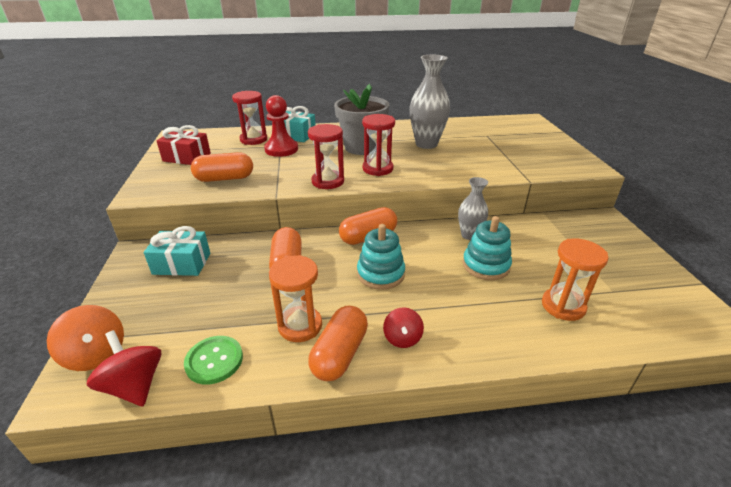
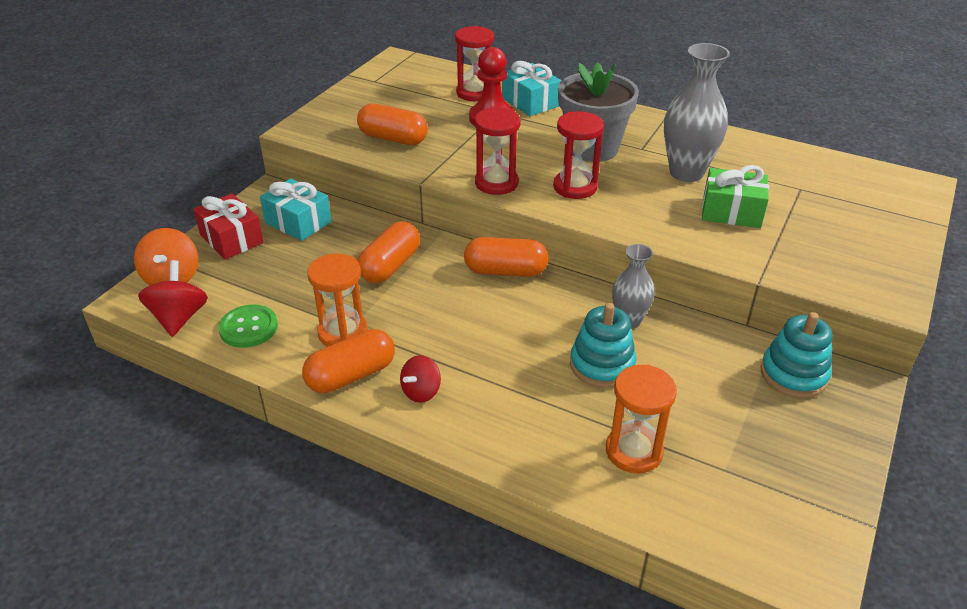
camera: 35 degrees right, 5 degrees up
(187, 157) = (381, 96): red gift -> red gift (231, 239)
(380, 274) = (472, 319): turquoise stacking toy -> turquoise stacking toy (793, 374)
(472, 154) = (731, 212): none -> green gift

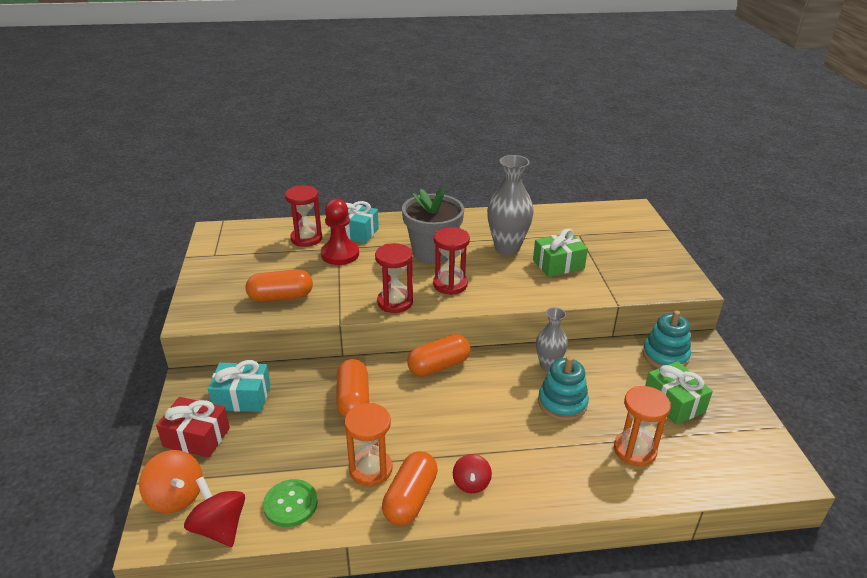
camera: 35 degrees left, 5 degrees down
(744, 428) = (674, 402): none -> green gift

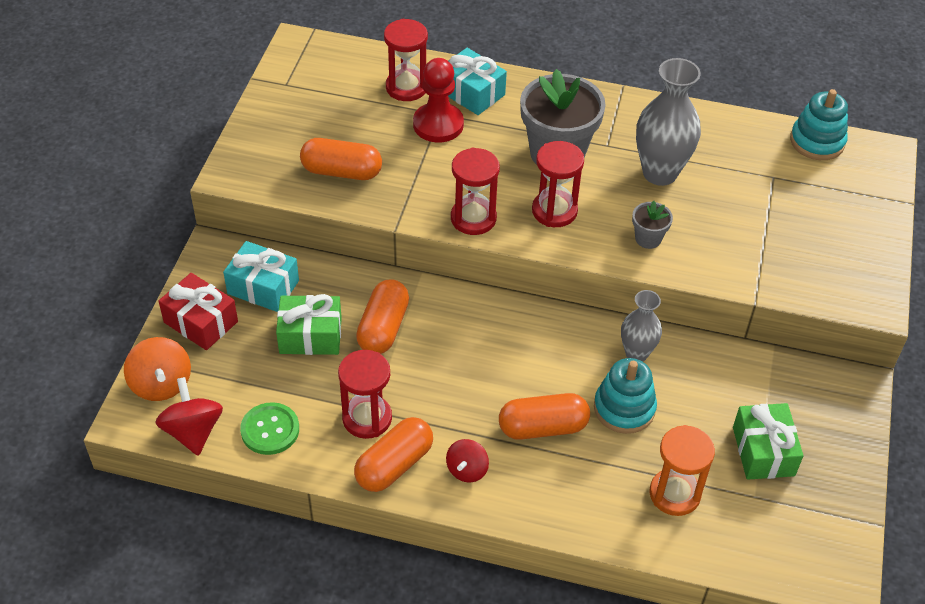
camera: 20 degrees right, 15 degrees up
(370, 469) = (367, 418): orange hourglass -> red hourglass
(439, 366) = (501, 314): orange capsule -> orange capsule (543, 427)
(523, 285) = (648, 239): none -> grey flower pot
(558, 264) = (714, 219): green gift -> green gift (310, 336)
(665, 355) = (796, 386): turquoise stacking toy -> turquoise stacking toy (817, 141)

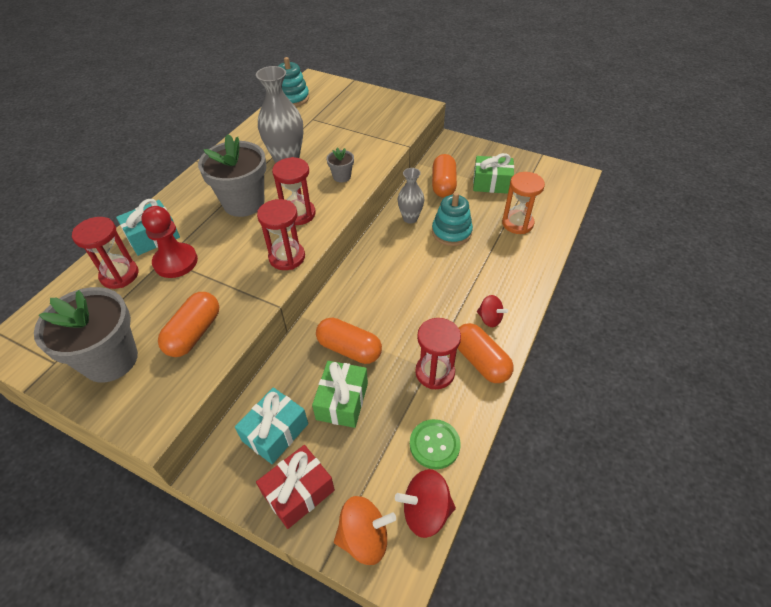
camera: 75 degrees left, 0 degrees up
(296, 121) = (110, 360): none -> grey flower pot
(543, 427) = (460, 273): orange capsule -> orange capsule (443, 185)

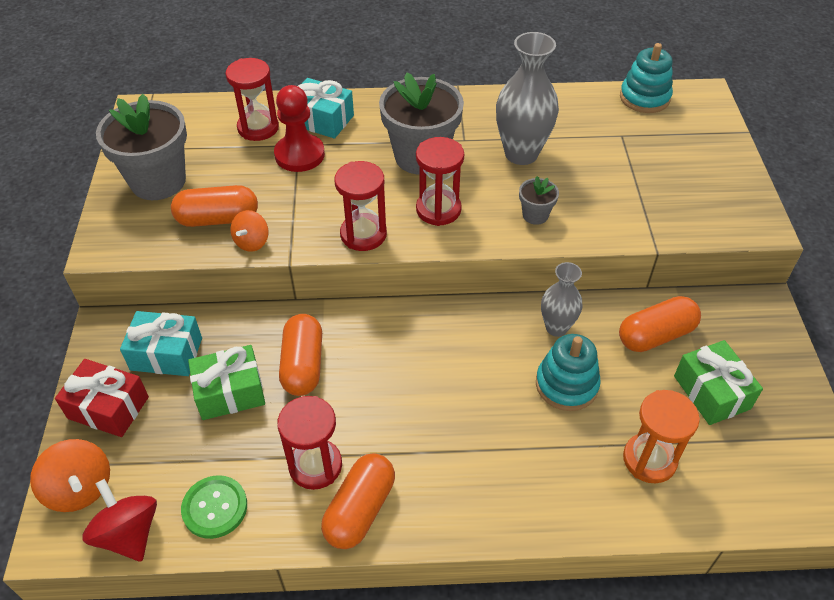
camera: 60 degrees right, 0 degrees up
(238, 320) = (252, 242): none -> orange spinning top
(489, 319) = (437, 493): red spinning top -> none

